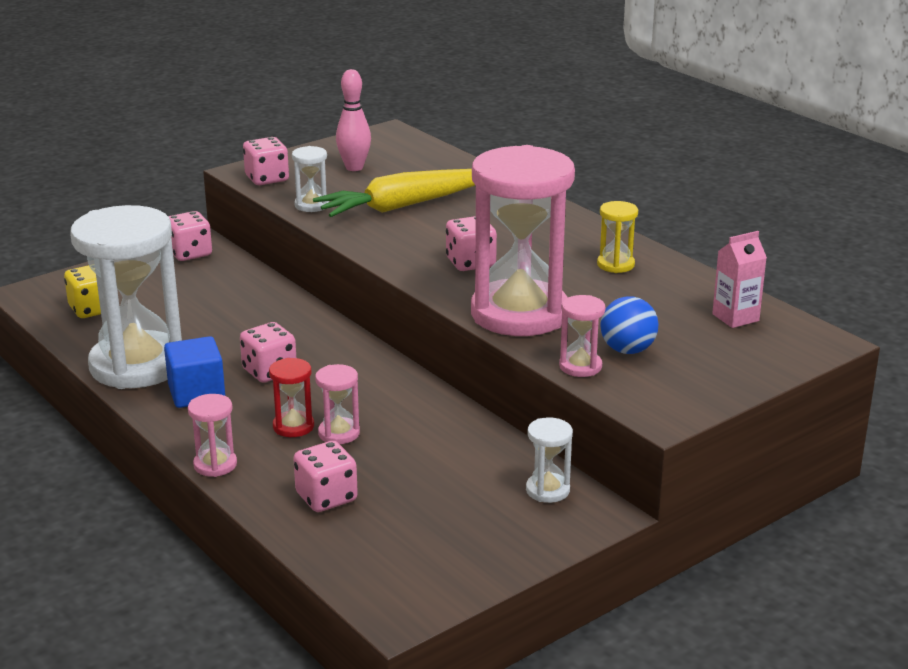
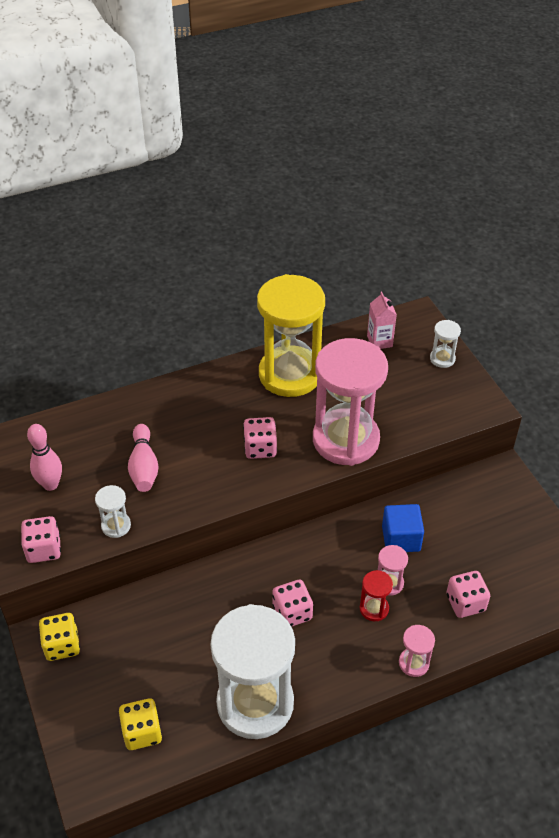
camera: 75 degrees left, 20 degrees up
(190, 253) = (62, 645): pink dice -> yellow dice
(196, 393) = (311, 665): blue cube -> blue cube (401, 538)
(403, 206) = (144, 467): yellow carrot -> pink bowling pin
(547, 490) = (476, 489): white hourglass -> white hourglass (442, 359)
(580, 366) = (423, 427): pink hourglass -> none
(615, 265) = (290, 374): yellow hourglass -> yellow hourglass, size x2.44
(627, 350) = (408, 400): blue ball -> none

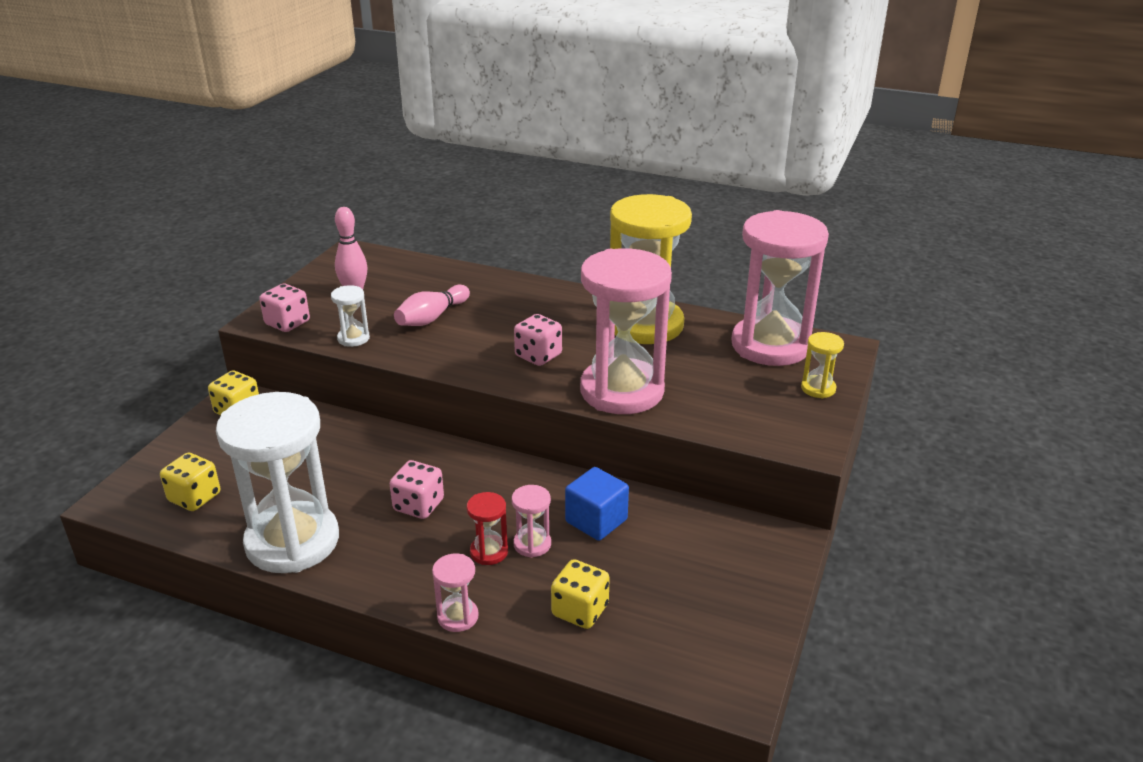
camera: 45 degrees right, 15 degrees down
(379, 341) = (770, 345): pink carton -> pink hourglass
(442, 359) = (818, 388): white hourglass -> yellow hourglass
(465, 603) = (580, 610): pink dice -> yellow dice

